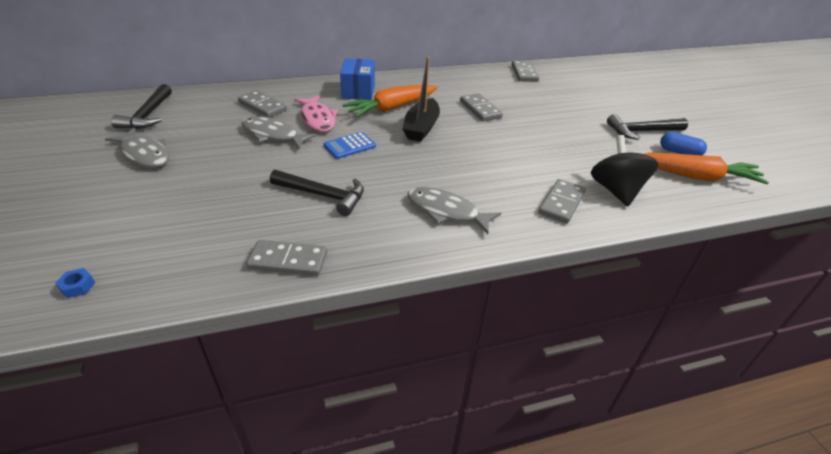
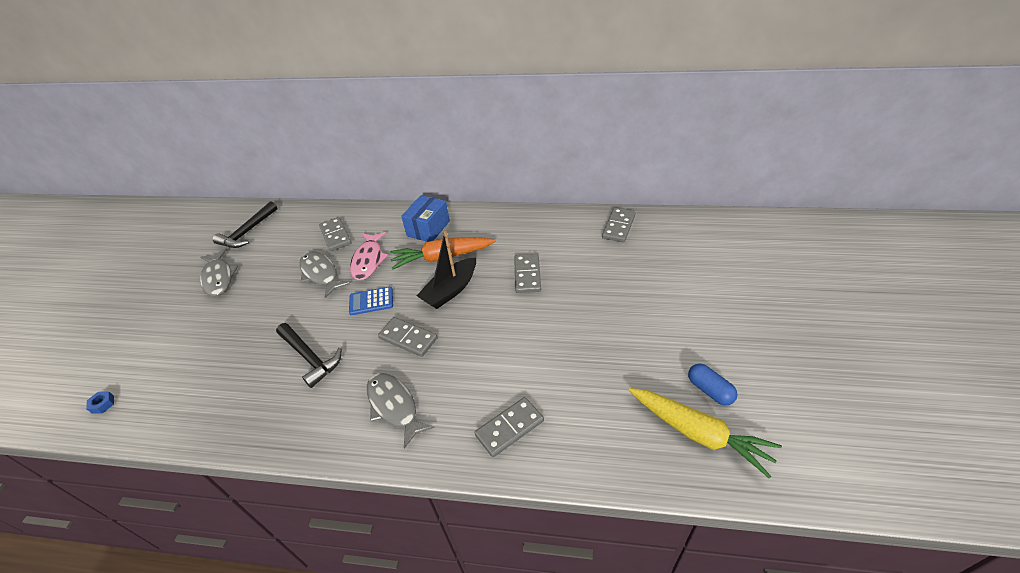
camera: 30 degrees right, 5 degrees up
(288, 261) = (237, 424): grey domino -> grey domino (408, 338)
(616, 190) = (582, 427): black spinning top -> none
(641, 131) = (689, 346): black hammer -> none
(696, 176) = (698, 433): orange carrot -> yellow carrot

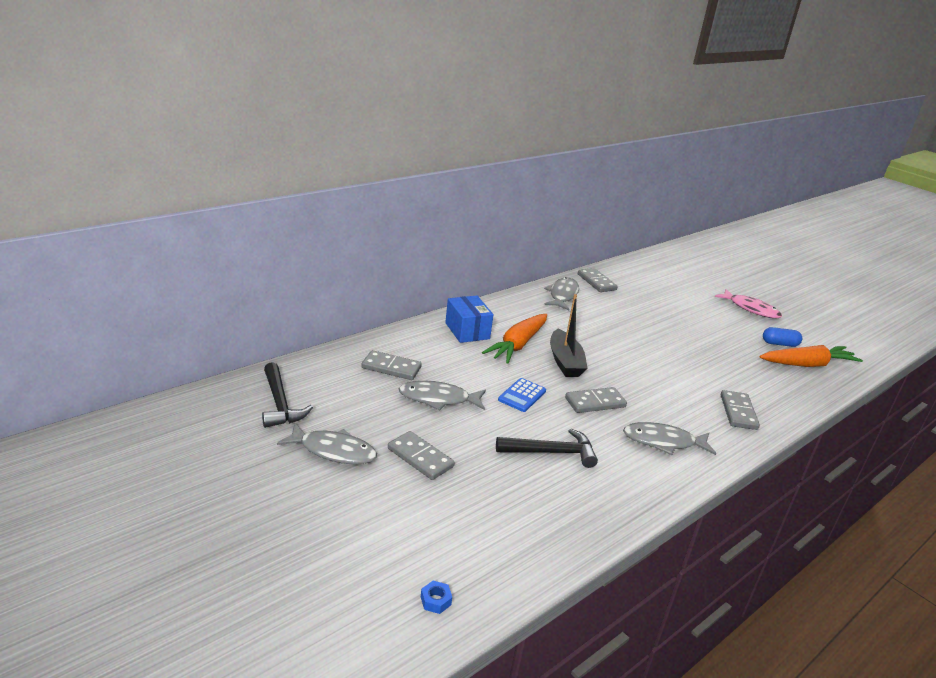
camera: 55 degrees left, 15 degrees down
(368, 260) = (462, 372): pink fish -> pink fish (750, 309)
(527, 275) = (595, 331): grey domino -> grey domino (420, 458)
(560, 227) = (562, 295): none -> grey fish
(698, 433) = (807, 364): yellow carrot -> orange carrot

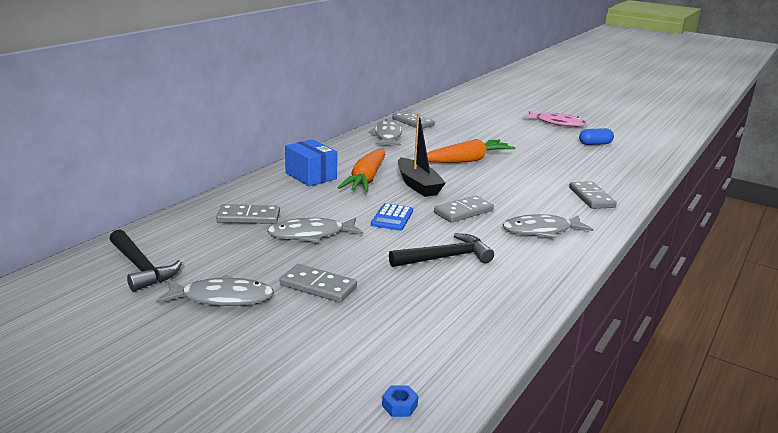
camera: 15 degrees left, 5 degrees down
(807, 364) = (626, 155): orange carrot -> orange carrot (467, 160)

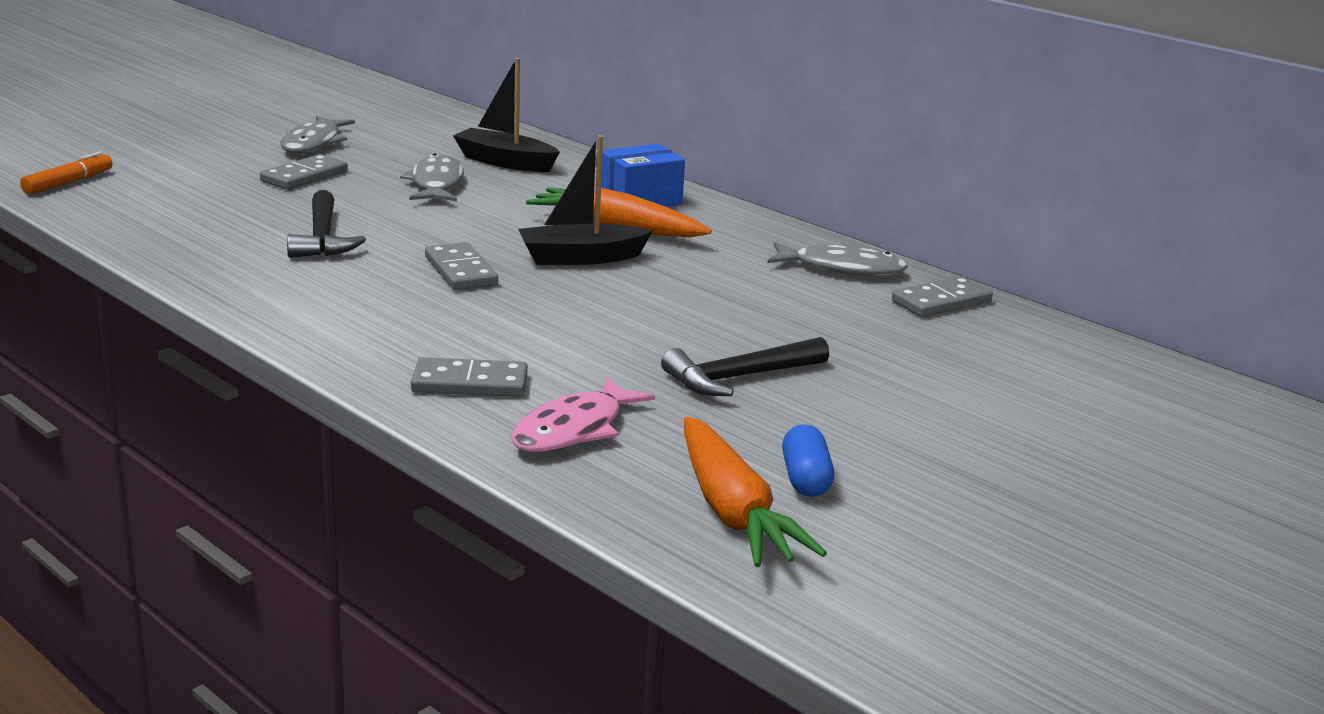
camera: 100 degrees right, 0 degrees up
(141, 268) = (401, 121): black hammer -> black hammer (739, 378)
(248, 217) = (505, 162): grey domino -> black boat
(392, 218) = (463, 227): blue calculator -> none
(399, 405) = (68, 183): blue nut -> orange marker
(467, 160) = (695, 312): orange carrot -> orange carrot (732, 511)
(541, 231) = (360, 310): grey fish -> none
(556, 123) = (986, 470): pink fish -> pink fish (574, 429)

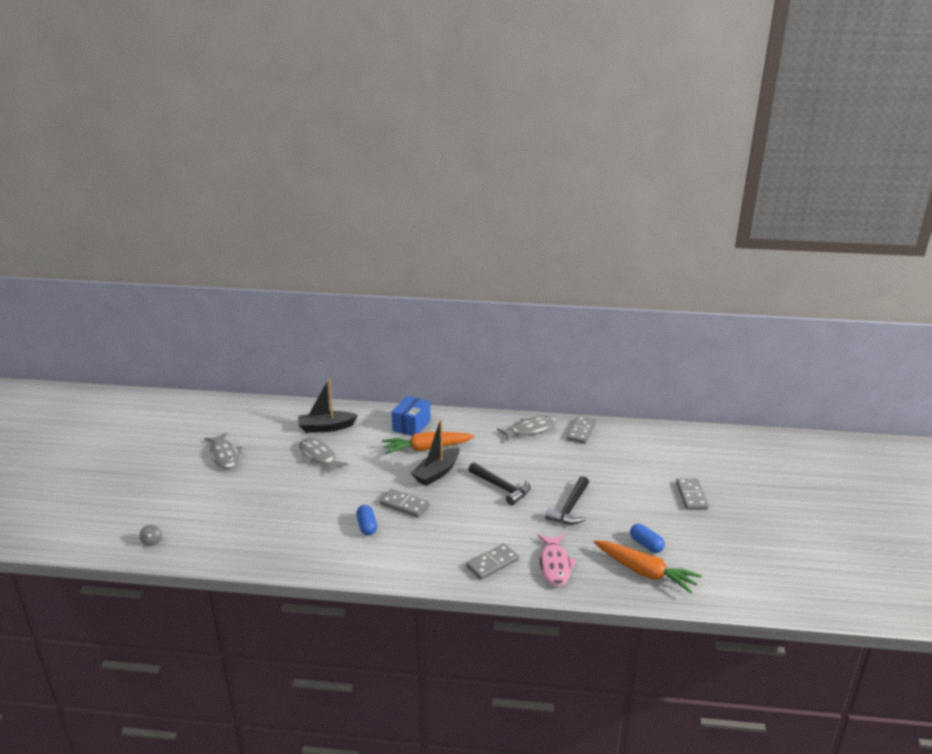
camera: 35 degrees left, 5 degrees up
(68, 183) = (152, 541): orange marker -> grey spinning top
(304, 176) = (255, 480): grey domino -> grey domino (691, 496)
(323, 238) = (323, 515): black hammer -> black hammer (502, 487)
(360, 271) = (367, 526): none -> blue capsule

